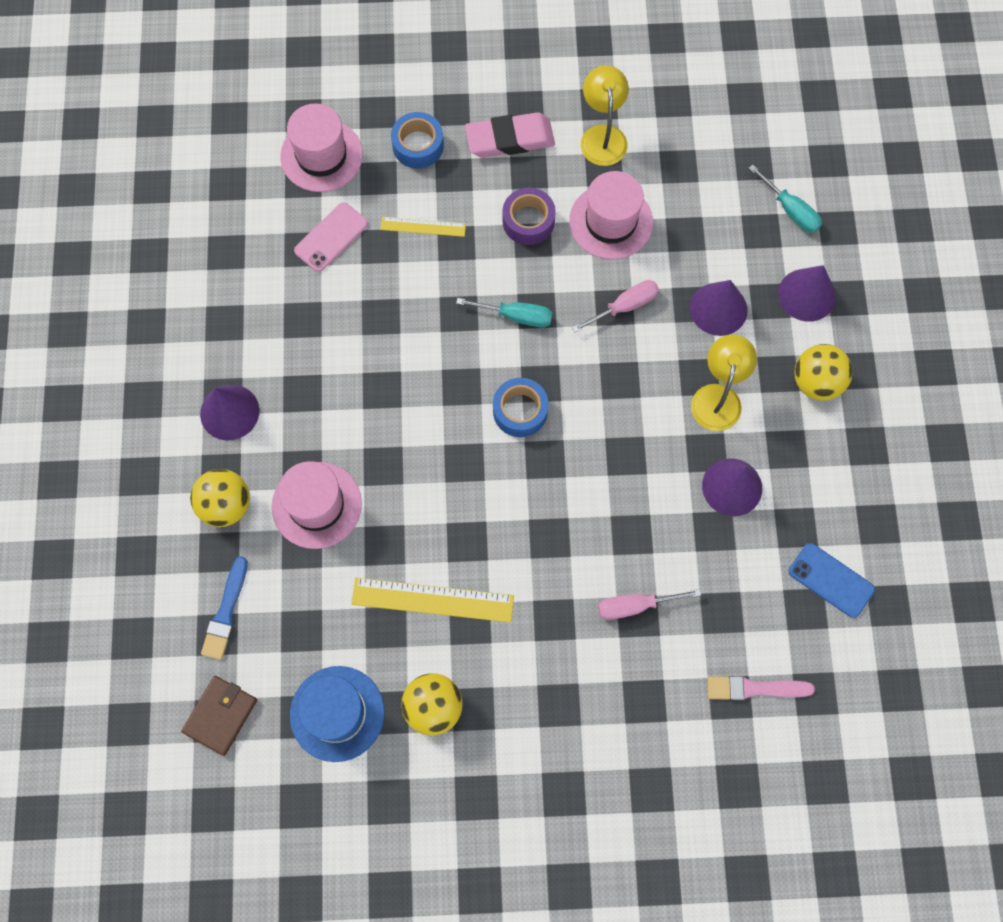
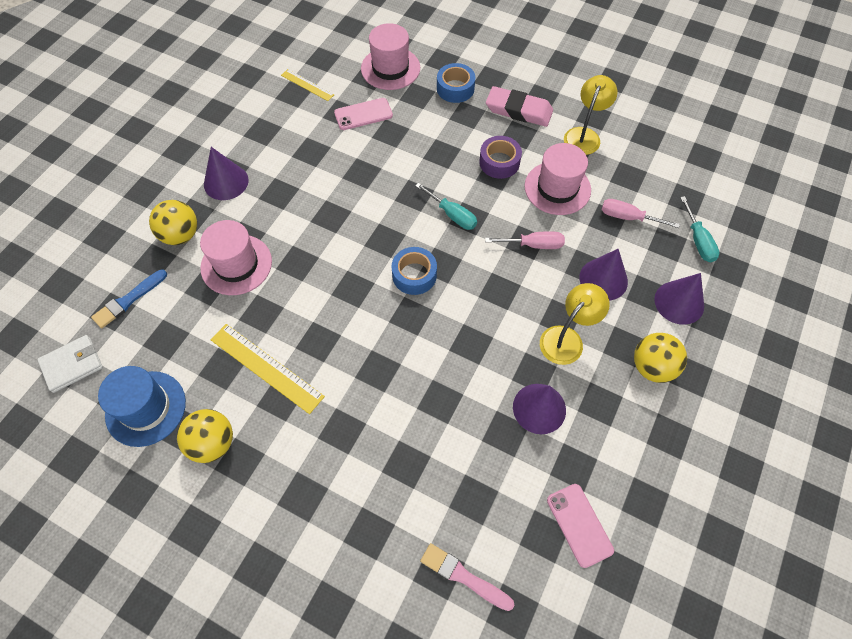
camera: 30 degrees right, 10 degrees down
(220, 715) = (72, 365): brown wallet -> white wallet
(423, 227) = (426, 134): yellow ruler -> yellow ruler (307, 85)
(635, 606) = (409, 455): pink screwdriver -> pink screwdriver (628, 217)
(831, 580) = (579, 525): blue phone -> pink phone

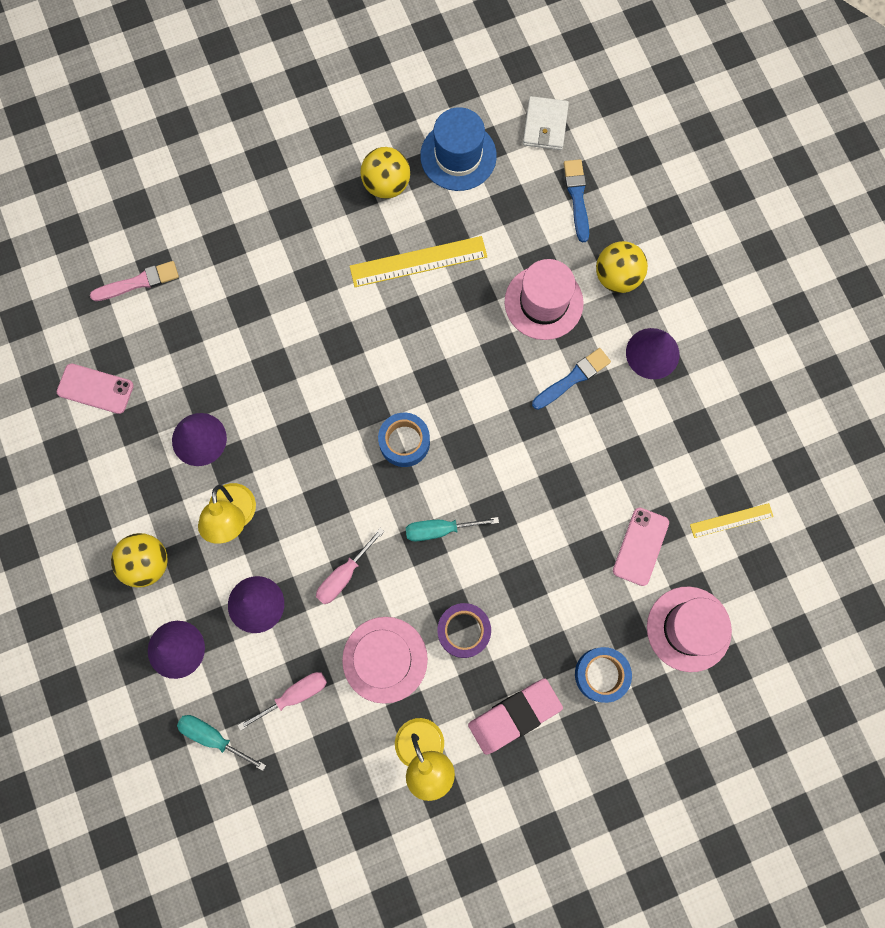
camera: 130 degrees right, 15 degrees up
(281, 212) = (572, 378): none -> blue brush

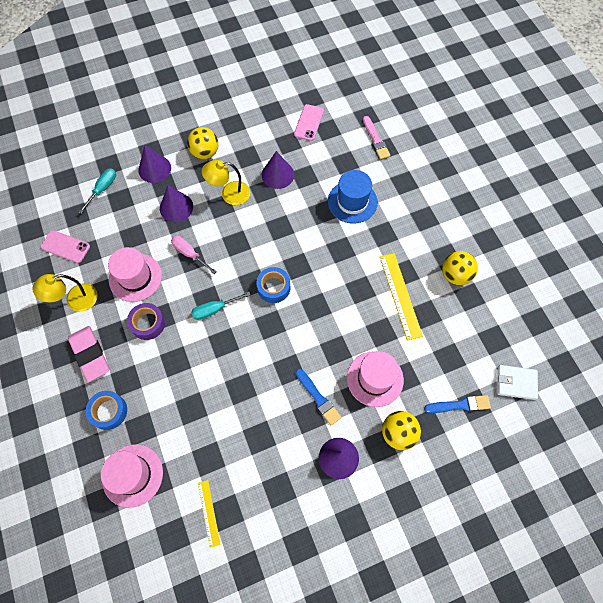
camera: 90 degrees right, 10 degrees down
(294, 695) = (120, 229): pink screwdriver -> none
(440, 529) = (214, 309): turquoise screwdriver -> turquoise screwdriver turned 105 degrees counterclockwise
(458, 156) = (483, 321): blue hat -> blue hat (352, 202)
(640, 546) = (194, 442): pink phone -> pink phone (65, 247)

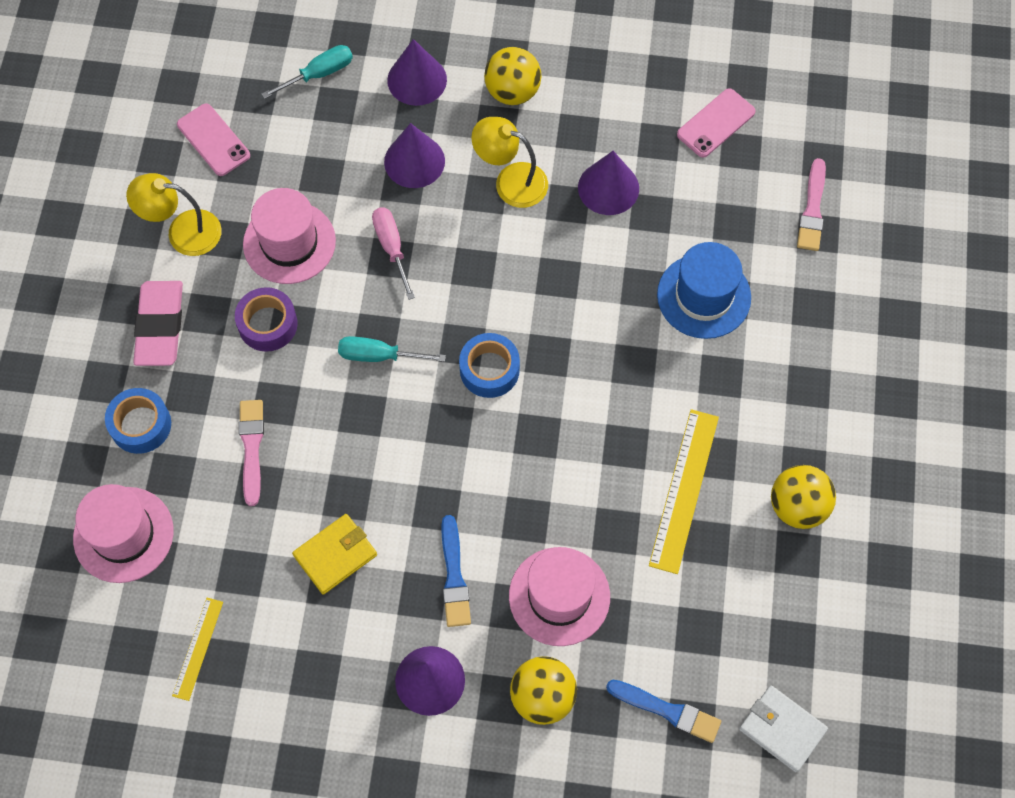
camera: 30 degrees right, 0 degrees up
(176, 391) = (252, 448): none -> pink brush
(252, 421) = (335, 555): none -> yellow wallet

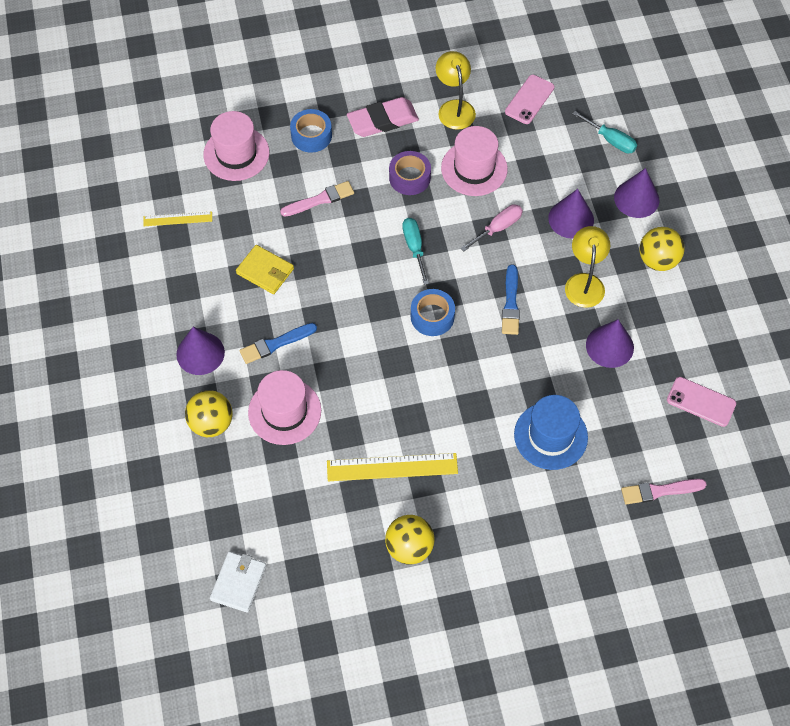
camera: 70 degrees right, 5 degrees down
(667, 711) = (227, 503): blue brush -> blue brush (510, 303)

